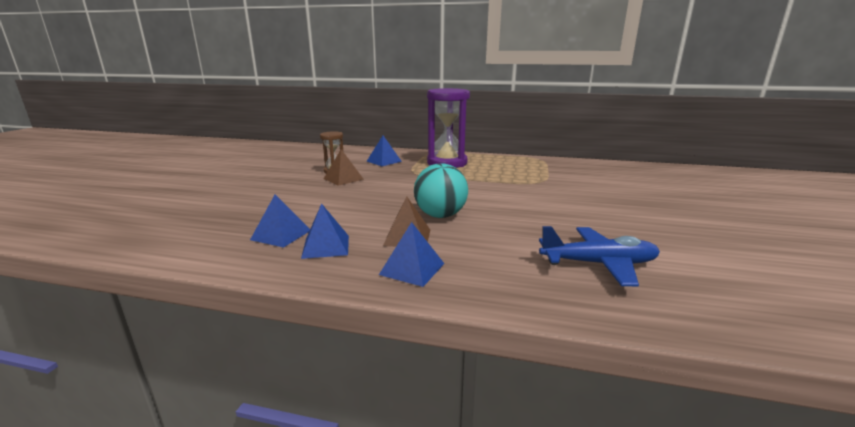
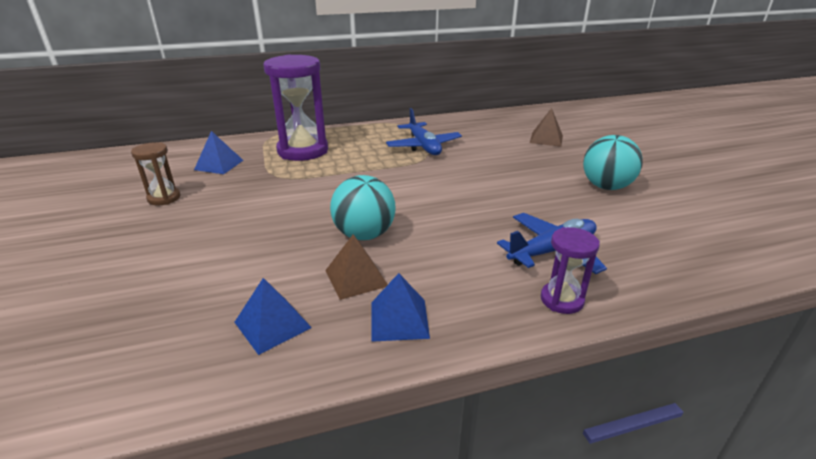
camera: 30 degrees left, 10 degrees up
(281, 235) = (193, 328): blue pyramid -> none
(343, 179) = (190, 208): brown pyramid -> brown pyramid (546, 139)
(546, 175) = (423, 146): none -> blue plane
(571, 299) = (561, 300): none -> purple hourglass
(715, 233) = (606, 187): none -> turquoise ball

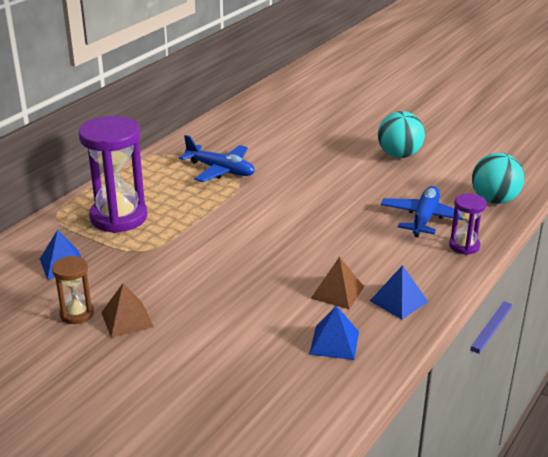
camera: 40 degrees left, 0 degrees up
(364, 235) = (296, 263): turquoise ball -> turquoise ball (494, 200)
(546, 139) = (307, 125): brown pyramid -> brown pyramid (127, 319)

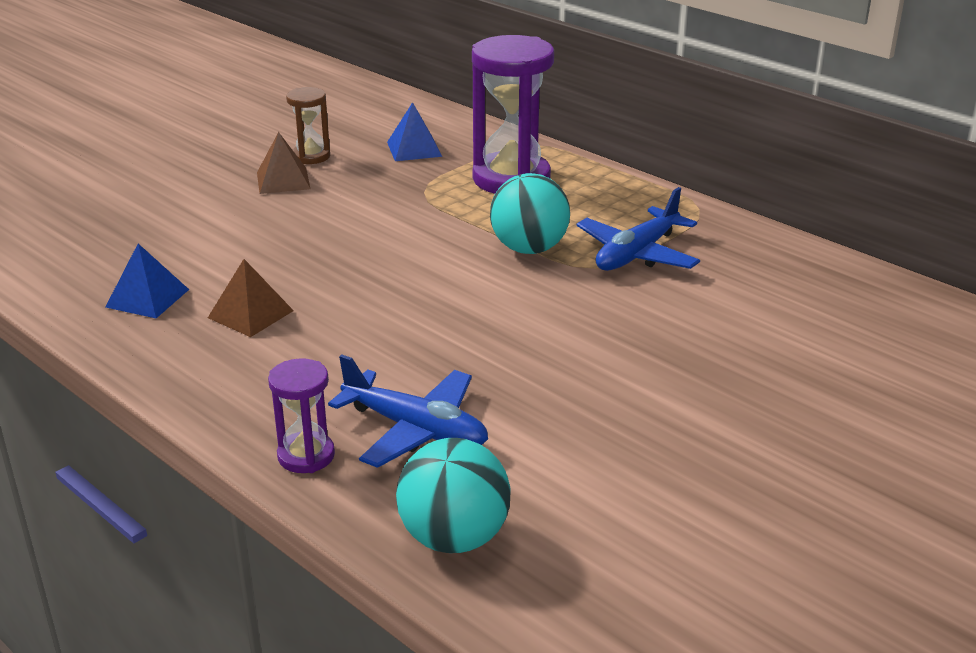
camera: 100 degrees right, 0 degrees up
(398, 301) = (198, 360): blue pyramid -> none
(399, 155) = (678, 447): turquoise ball -> turquoise ball (529, 249)

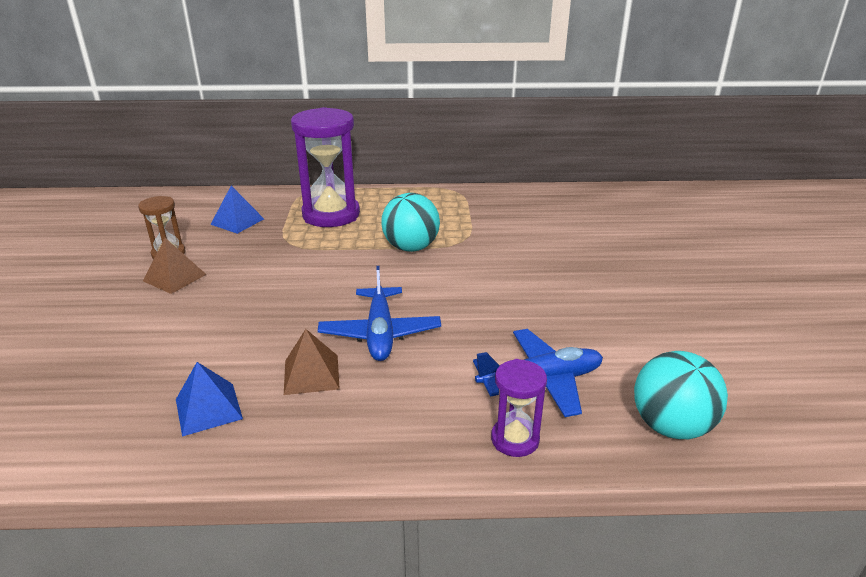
camera: 45 degrees left, 0 degrees up
(637, 254) = (469, 225): blue plane -> blue plane (380, 333)

